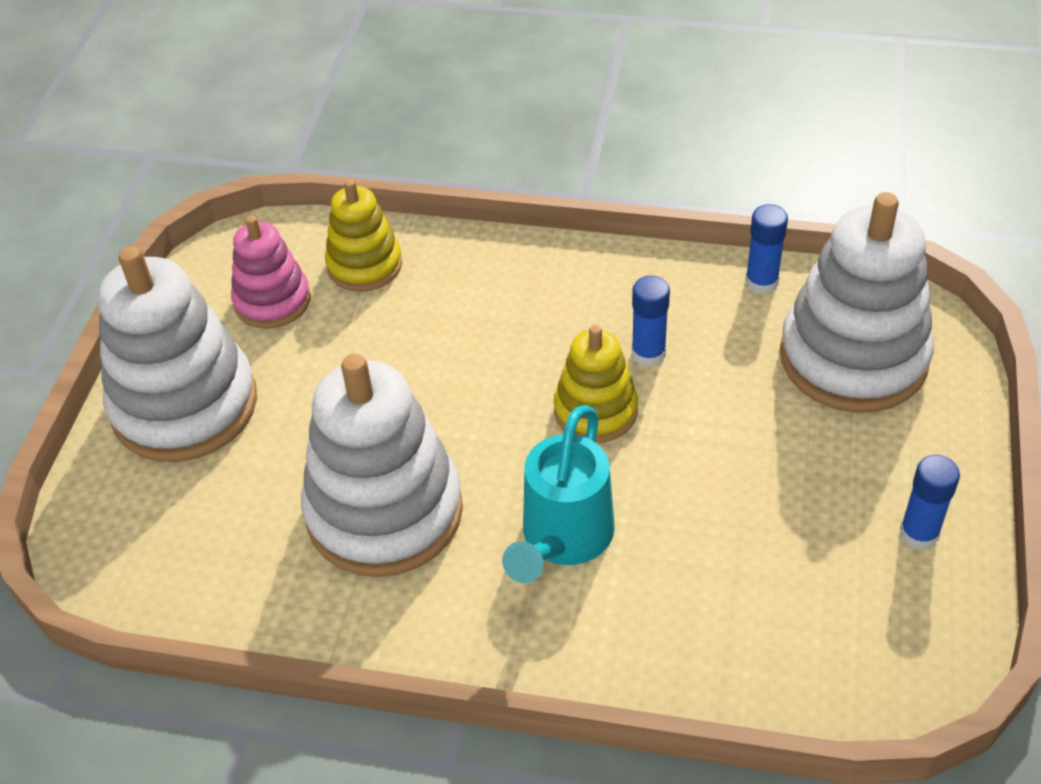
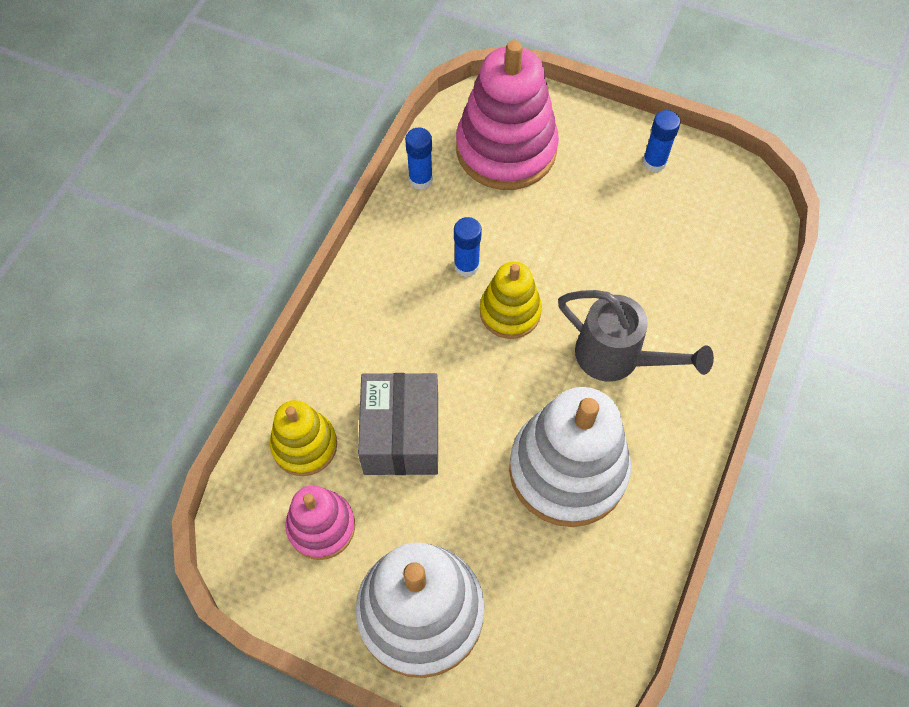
camera: 80 degrees left, 15 degrees up
(395, 343) = (401, 435): none -> grey box
(563, 540) = (617, 358): turquoise watering can -> grey watering can
(853, 358) = (506, 149): white stacking toy -> pink stacking toy

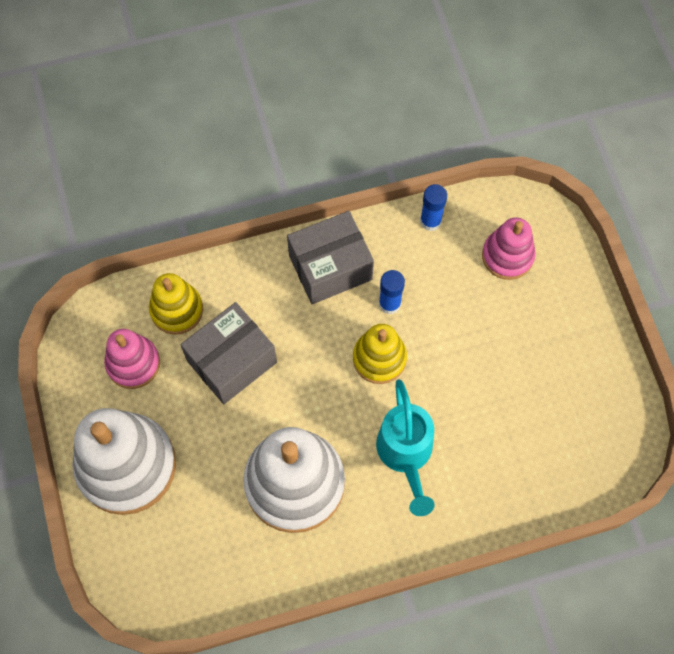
camera: 50 degrees right, 5 degrees up
(388, 286) = (330, 267): none -> grey box
(506, 149) = (507, 256): pink stacking toy -> pink stacking toy, size x0.56
(617, 358) = (406, 454): grey watering can -> turquoise watering can
(654, 162) = (592, 363): blue glue stick -> none

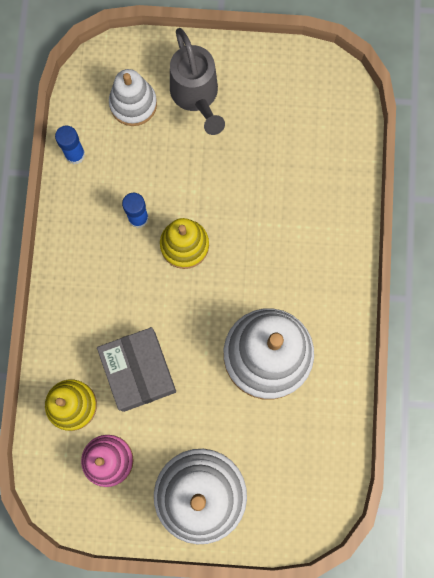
camera: 70 degrees left, 10 degrees up
(330, 267) = (84, 256): grey box -> none
(406, 454) = (276, 254): turquoise watering can -> none
(507, 256) = (133, 104): pink stacking toy -> white stacking toy
(543, 314) = (196, 96): none -> grey watering can

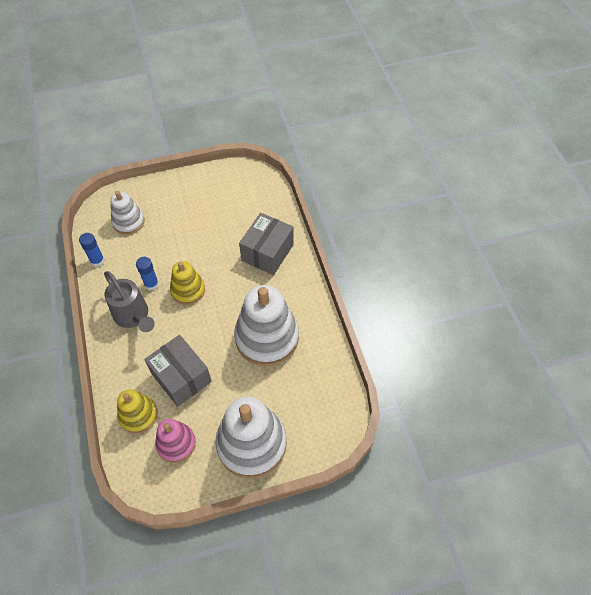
camera: 20 degrees left, 20 degrees down
(196, 96) = (168, 206): grey watering can -> grey watering can (133, 316)
(312, 223) = (267, 252): none -> grey box

